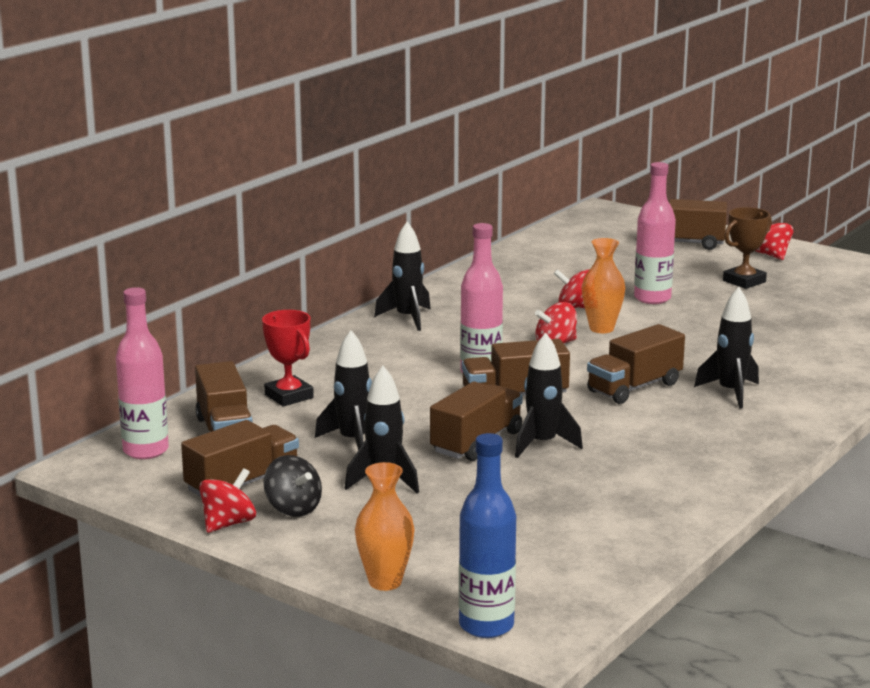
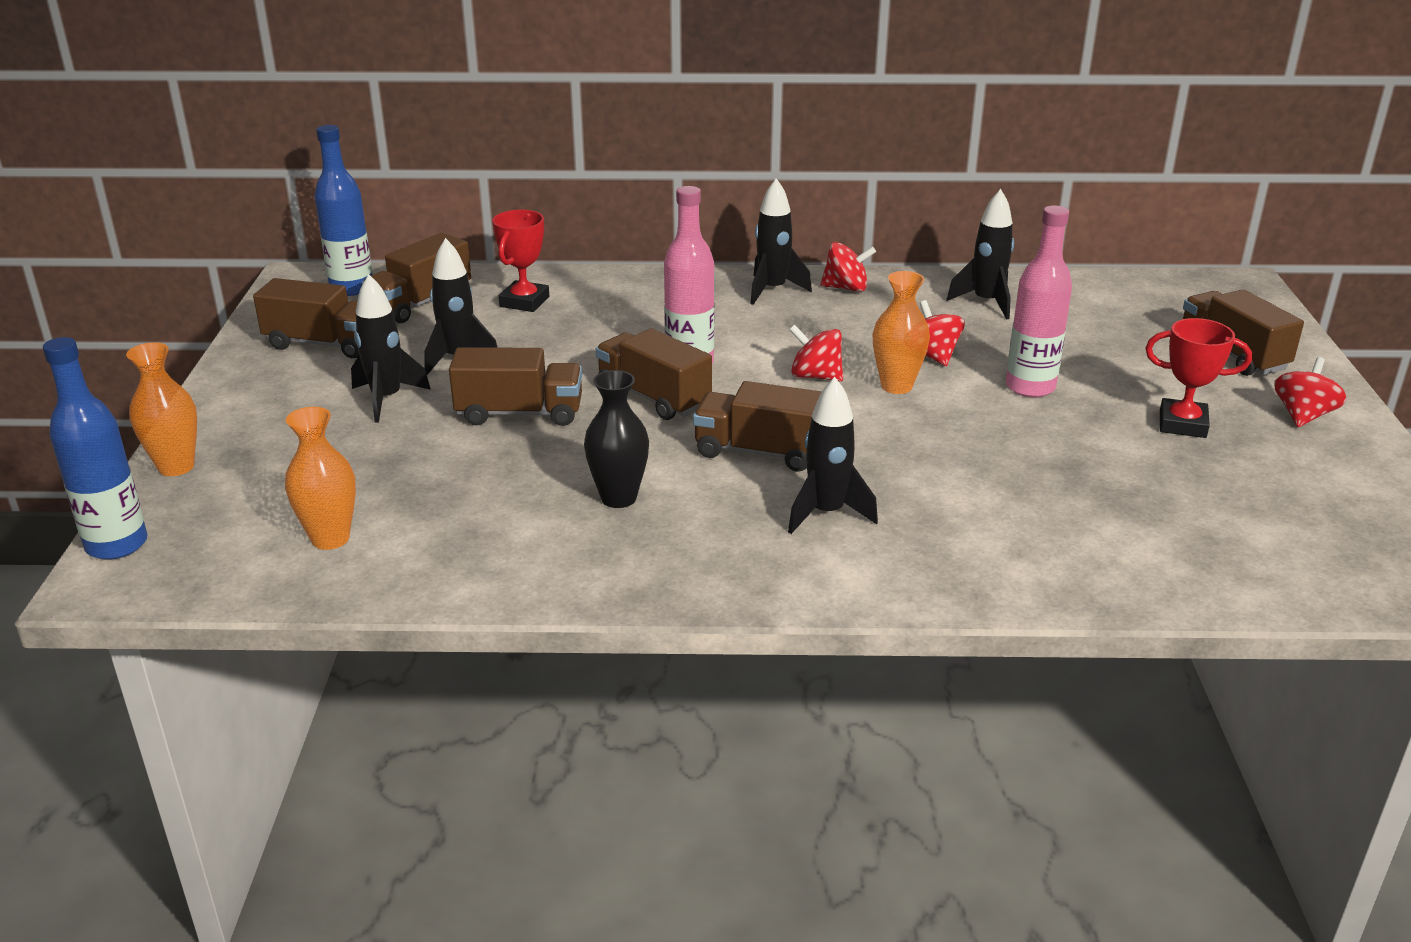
camera: 55 degrees right, 10 degrees up
(145, 451) = (352, 288): pink bottle -> blue bottle
(228, 523) = (241, 364): red spinning top -> red spinning top (846, 288)
(293, 508) = (293, 379): black spinning top -> none
(542, 444) = (552, 447): black rocket -> black rocket (986, 302)
(577, 544) = (330, 539): none -> orange vase
(639, 442) = (618, 498): none -> black vase
(744, 281) = (1182, 424): brown trophy -> red trophy

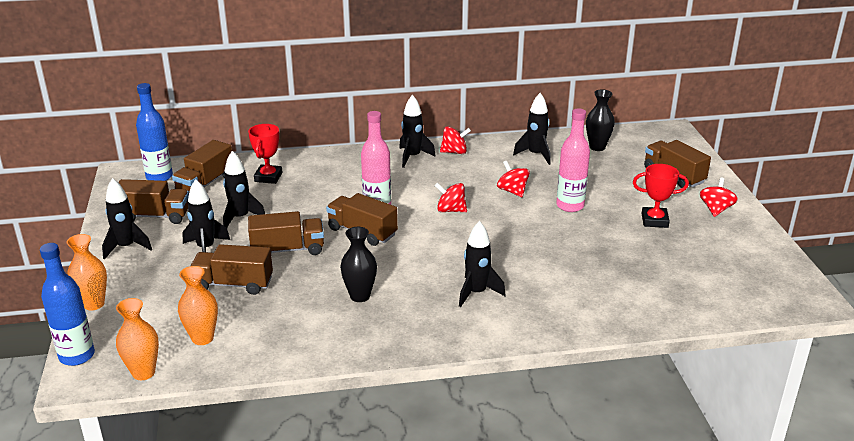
camera: 10 degrees left, 0 degrees up
(261, 386) = (126, 247): none -> black rocket
(761, 452) = (432, 260): brown truck -> brown truck (233, 284)
(896, 386) = (497, 212): orange vase -> orange vase (143, 372)
(1099, 299) = (597, 147): none -> black vase

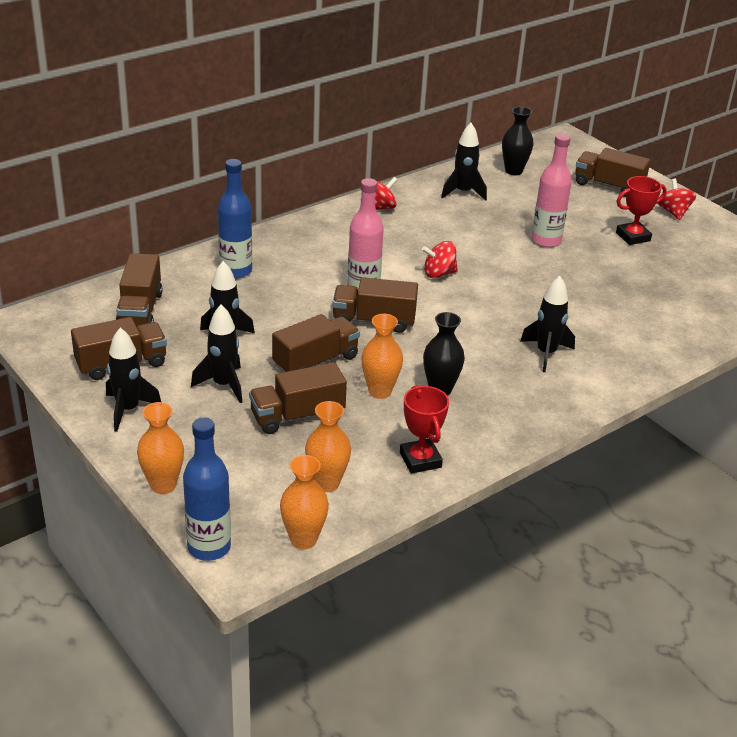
camera: 30 degrees left, 5 degrees up
(159, 177) = (74, 316): blue bottle -> blue bottle (236, 271)
(268, 177) = (207, 284): red trophy -> red trophy (420, 460)
(312, 284) = (380, 391): none -> orange vase
(412, 157) = (342, 223): black rocket -> none
(512, 191) = (478, 238): red spinning top -> none

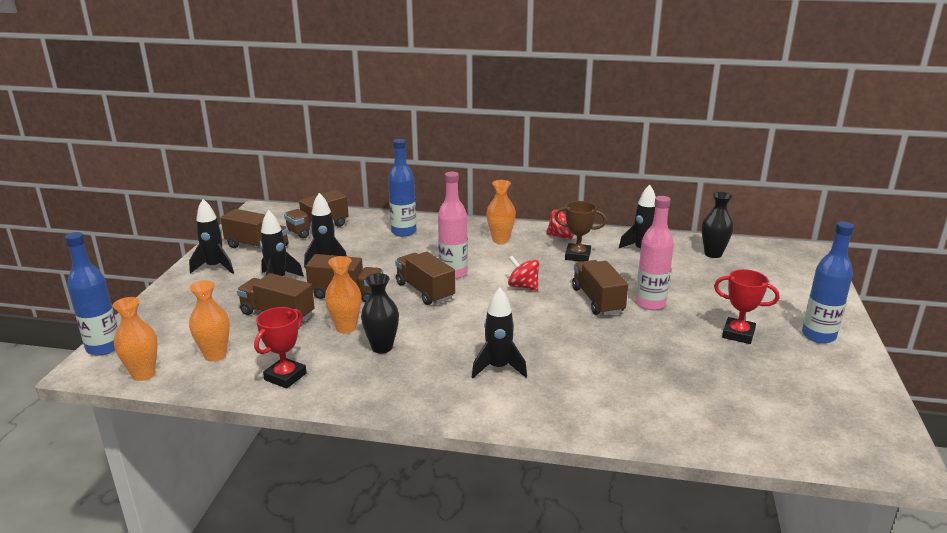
camera: 50 degrees right, 10 degrees down
(163, 485) = (152, 308): orange vase -> orange vase (500, 240)
(426, 222) = (577, 256): none -> brown trophy
(608, 186) = (785, 294): brown truck -> brown truck (597, 300)
(673, 212) = (818, 336): red spinning top -> blue bottle

